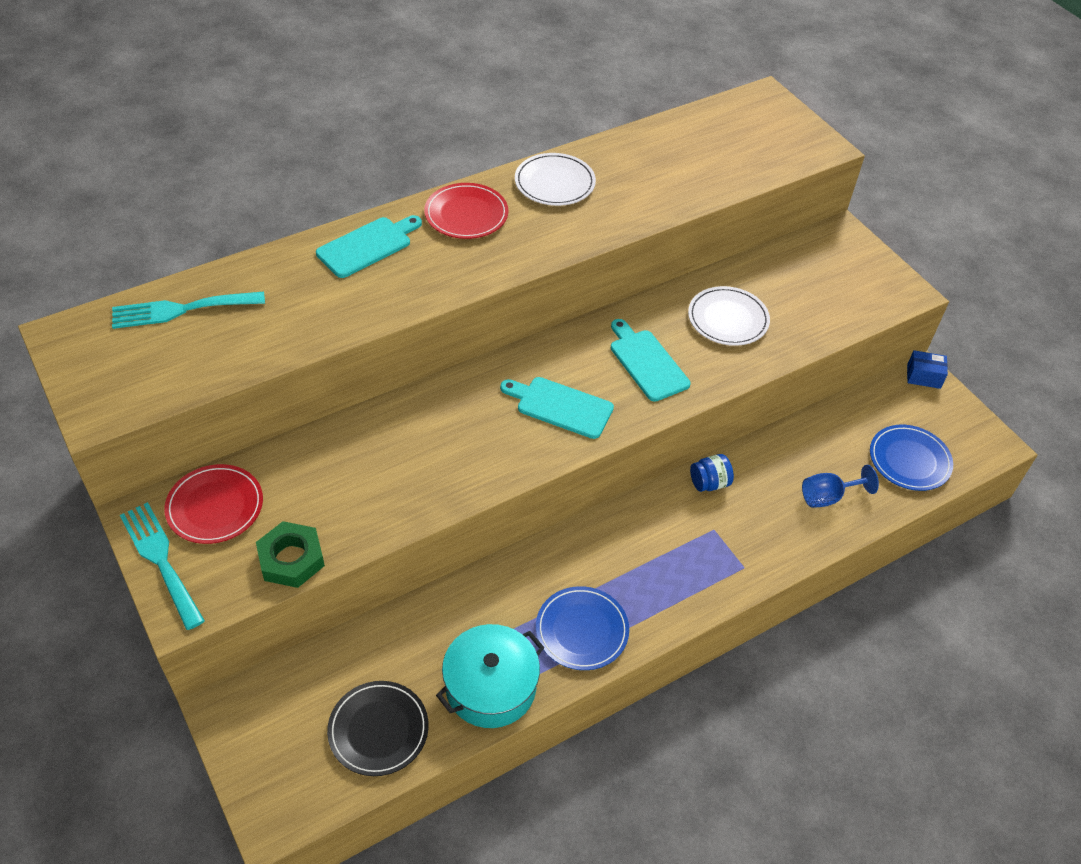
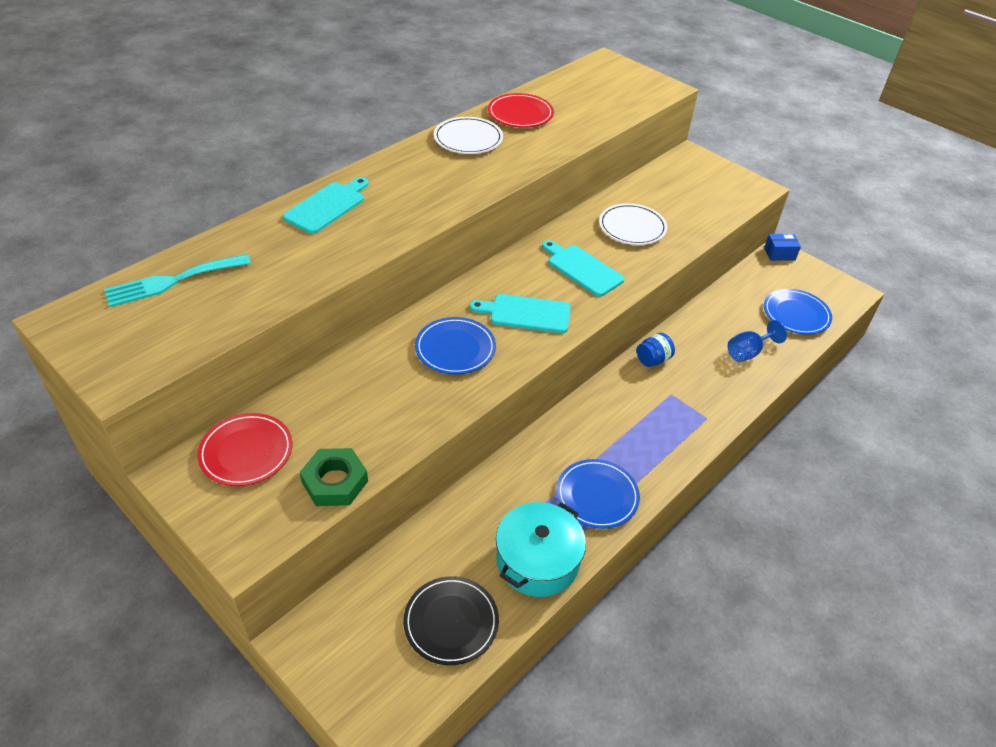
camera: 15 degrees left, 5 degrees down
(160, 560) = (208, 509): turquoise fork -> none
(466, 214) = (404, 171): red plate -> red plate (520, 114)
(467, 433) = (455, 348): none -> blue plate

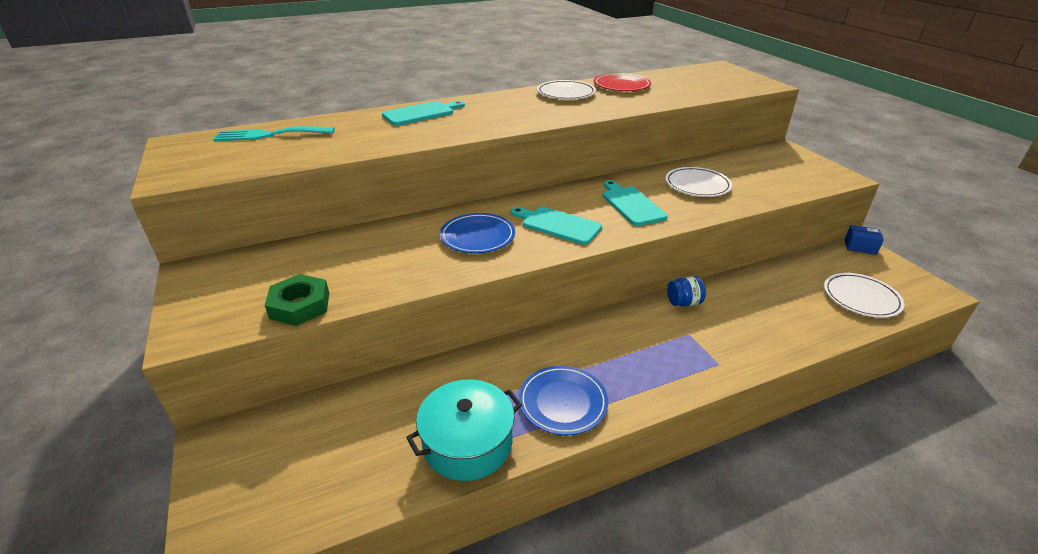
camera: 25 degrees right, 10 degrees down
(246, 452) = (254, 268): red plate -> none
(451, 622) = (348, 472): black plate -> none
(748, 352) = (791, 318): blue goblet -> none
(796, 314) = (861, 298): blue plate -> white plate

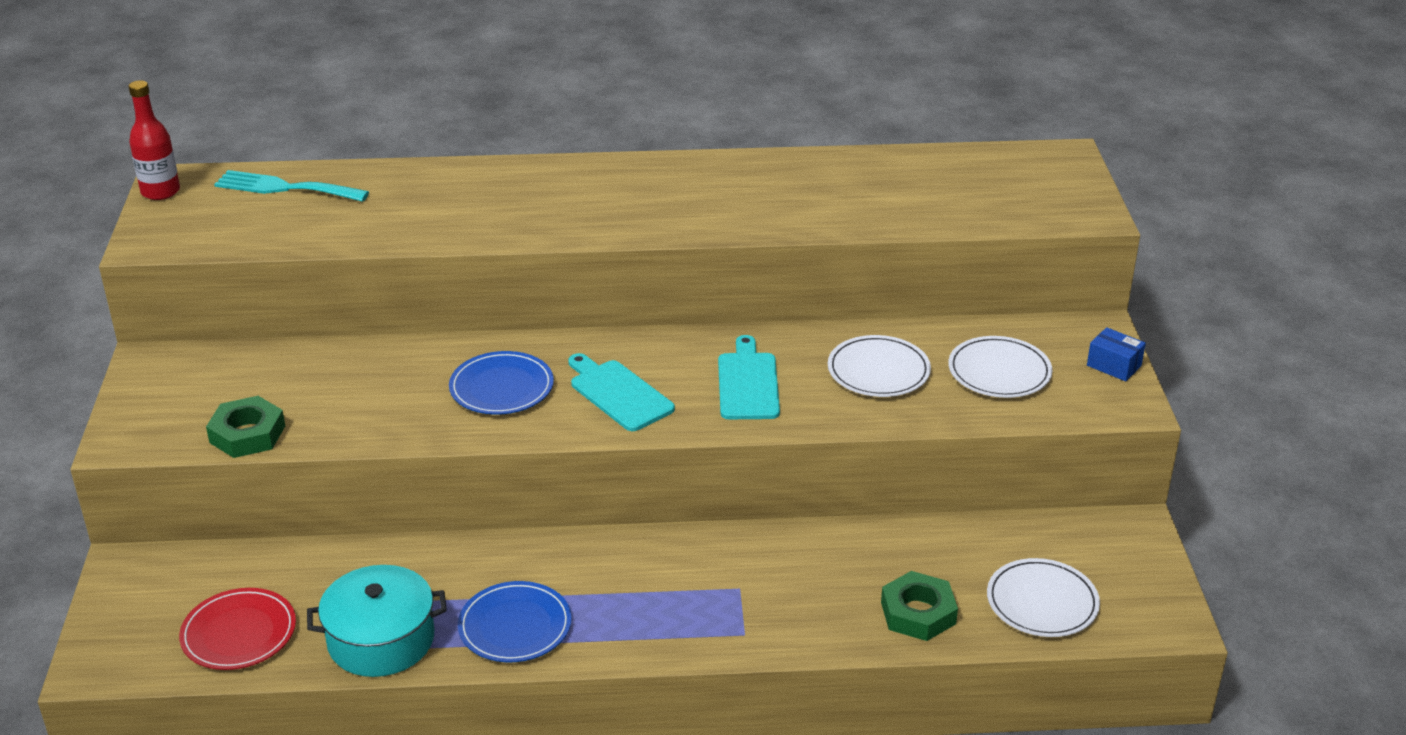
camera: 20 degrees right, 0 degrees up
(170, 149) = (160, 192): none -> red bottle
(421, 113) = (500, 182): turquoise cutting board -> none
(566, 93) = (742, 176): white plate -> white plate (999, 371)
(621, 85) = (846, 173): red plate -> red plate (239, 633)
(683, 302) = (771, 545): blue jar -> none
(804, 322) = (918, 613): none -> green nut
(860, 247) = (1136, 527): blue box -> blue box (1114, 365)

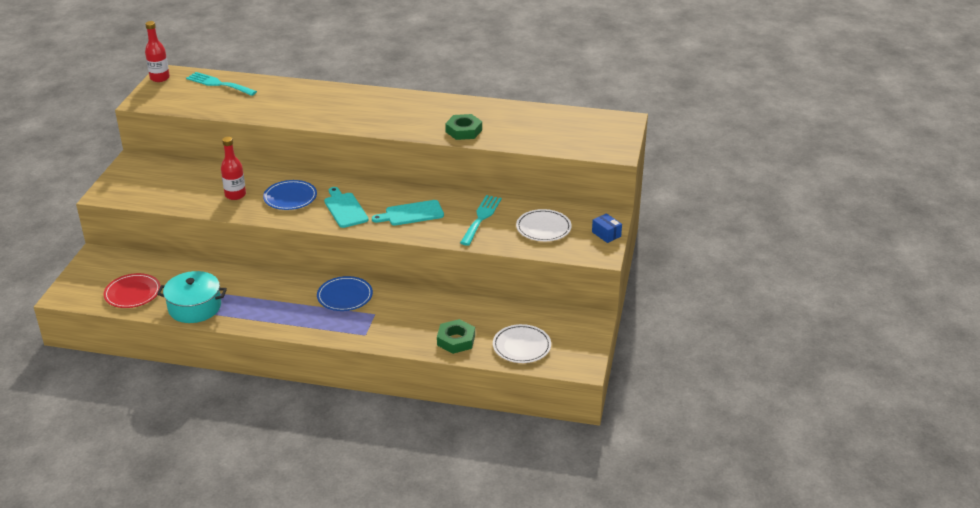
camera: 15 degrees right, 0 degrees up
(247, 434) = (161, 200): green nut -> green nut (463, 131)
(391, 399) = (235, 195): none -> red bottle
(515, 626) = (259, 312): blue plate -> blue plate (345, 296)
(747, 383) = (411, 214): turquoise cutting board -> turquoise cutting board turned 120 degrees counterclockwise
(878, 371) = (481, 218): white plate -> turquoise fork

